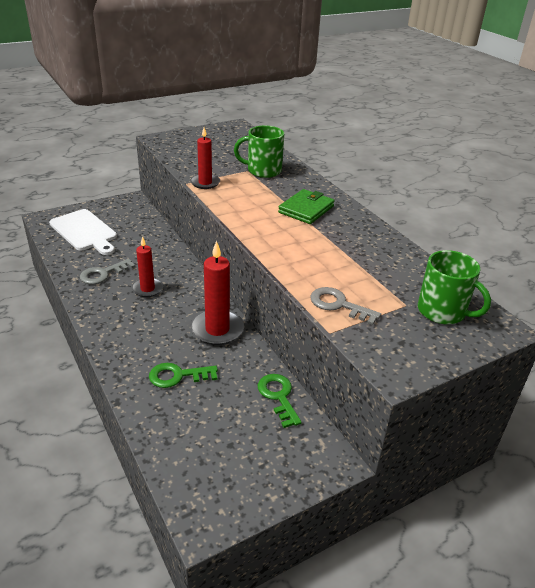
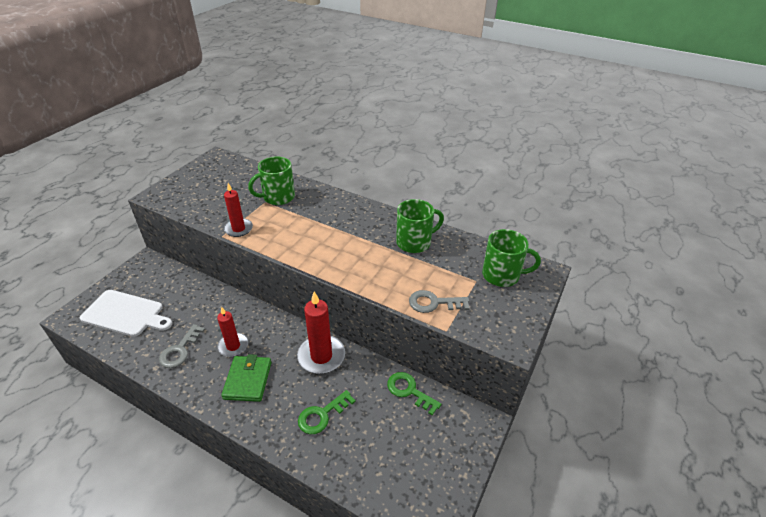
camera: 30 degrees left, 5 degrees up
(306, 209) = (342, 223): green wallet -> green wallet (248, 380)
(367, 249) = (415, 242): none -> green mug

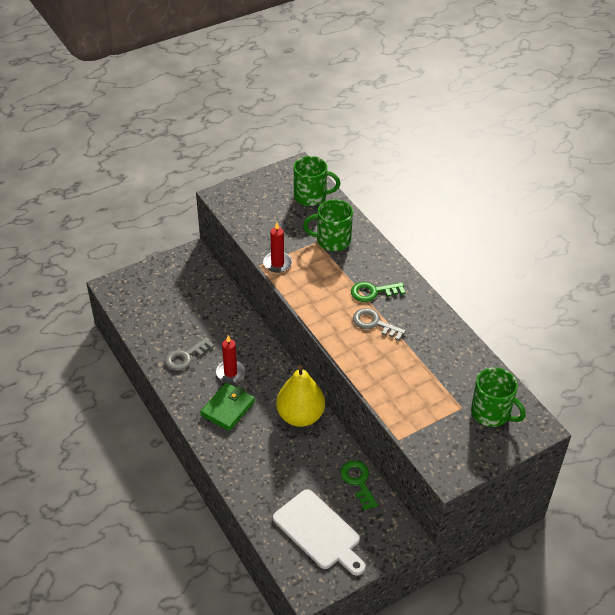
camera: 30 degrees right, 5 degrees up
(125, 314) = (155, 302): white cutting board -> white cutting board (319, 532)
(321, 356) = (300, 416): red candle -> yellow pear
(322, 415) = (272, 466): green key -> green key (373, 292)
(415, 242) = (432, 344): green mug -> green mug (311, 196)
(434, 303) = (406, 411): grey key -> grey key (374, 323)

